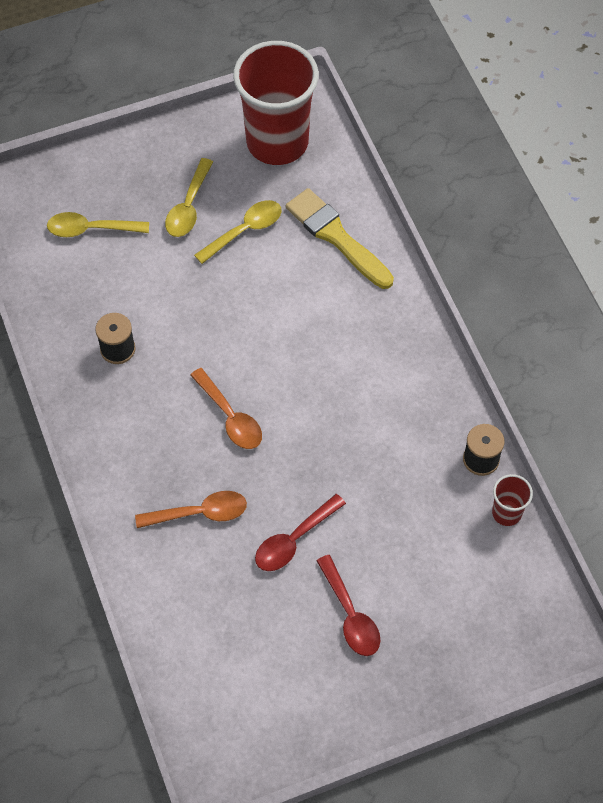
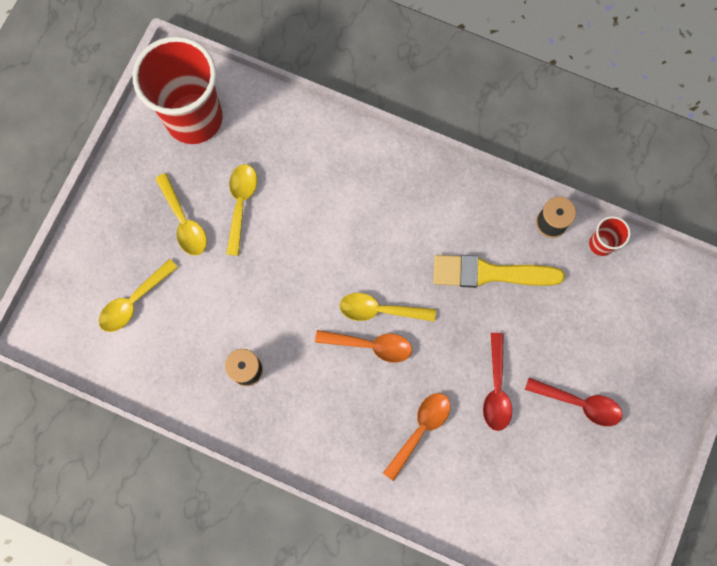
camera: 45 degrees left, 15 degrees up
(266, 399) = (380, 310): none -> yellow spoon
(336, 237) = (306, 152): yellow brush -> yellow brush (490, 273)

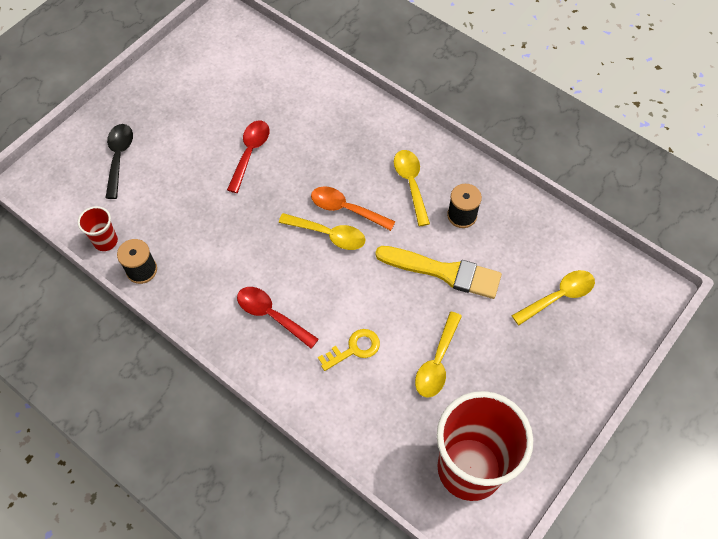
camera: 165 degrees left, 15 degrees down
(184, 221) = (498, 359): yellow spoon -> yellow spoon (411, 184)
(321, 197) = (354, 349): none -> yellow key
(420, 430) = (324, 139): orange spoon -> none
(490, 273) = (217, 241): yellow brush -> yellow brush (444, 272)
(579, 403) = (187, 128): red spoon -> red spoon (271, 315)
(635, 344) = (119, 158): none -> black spoon

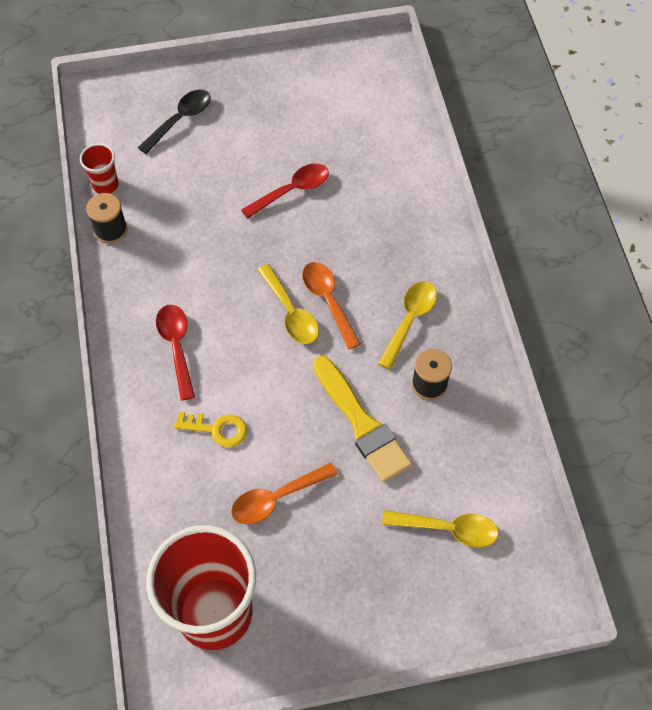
camera: 40 degrees right, 0 degrees up
(437, 362) = (277, 498): yellow spoon -> orange spoon

